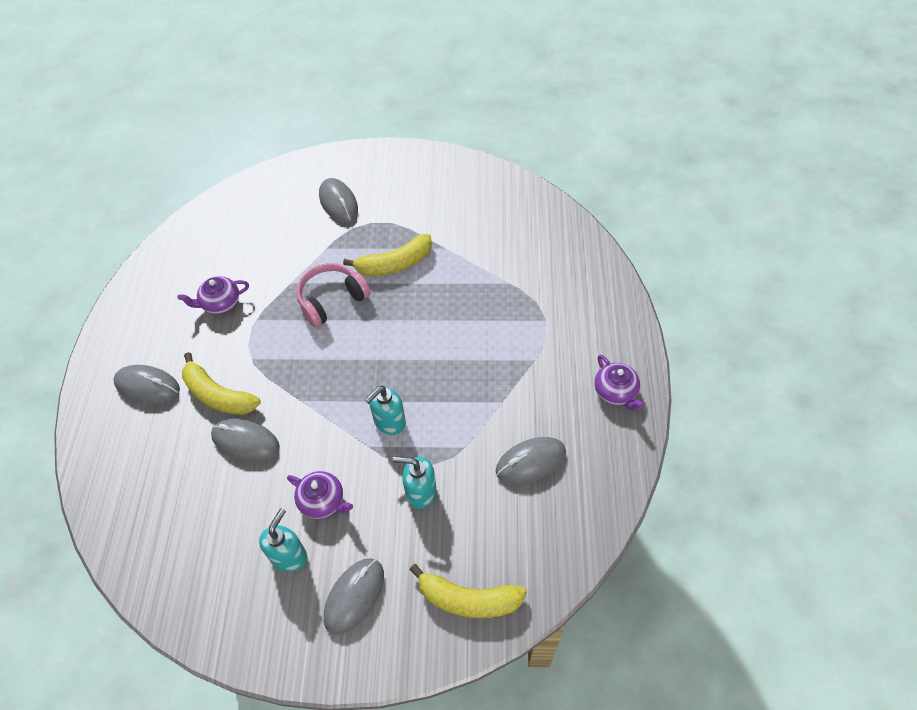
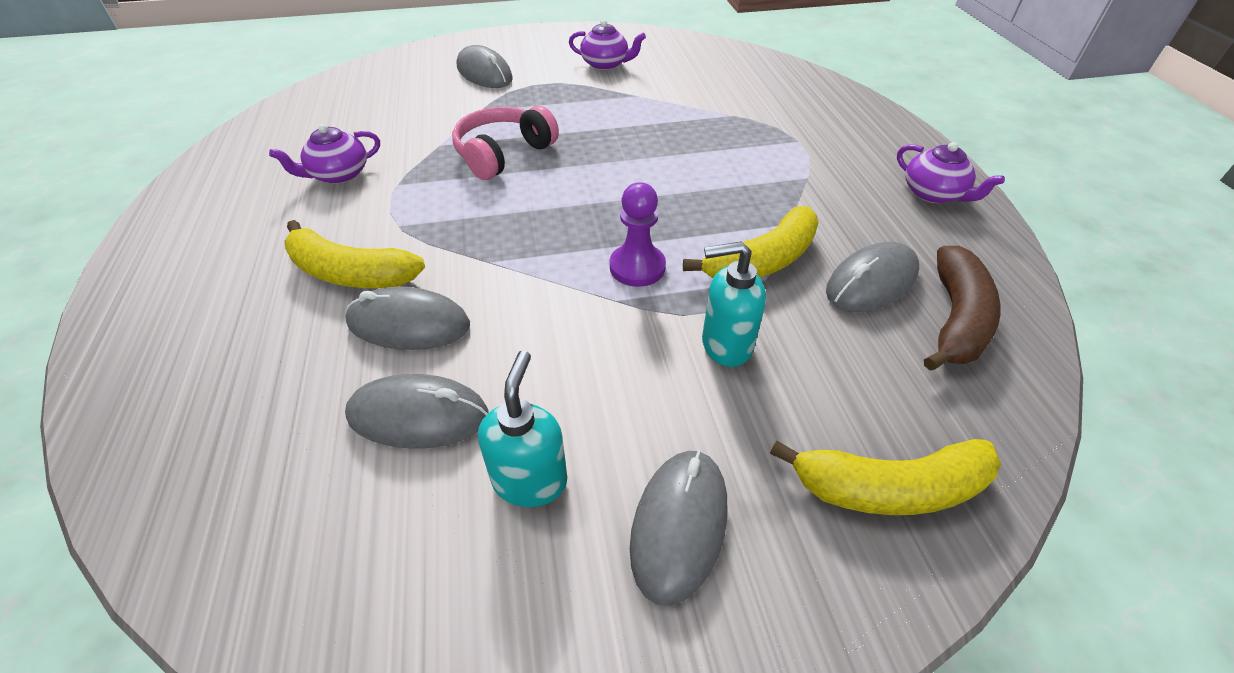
camera: 15 degrees left, 10 degrees down
(147, 386) = (226, 278): grey mouse -> grey mouse (418, 415)
(323, 501) = (566, 384): purple teapot -> purple teapot (606, 64)
(389, 422) = (637, 267): turquoise soap dispenser -> purple pawn
(395, 264) = (577, 114): yellow banana -> yellow banana (762, 261)
(567, 501) = (955, 319): none -> brown banana

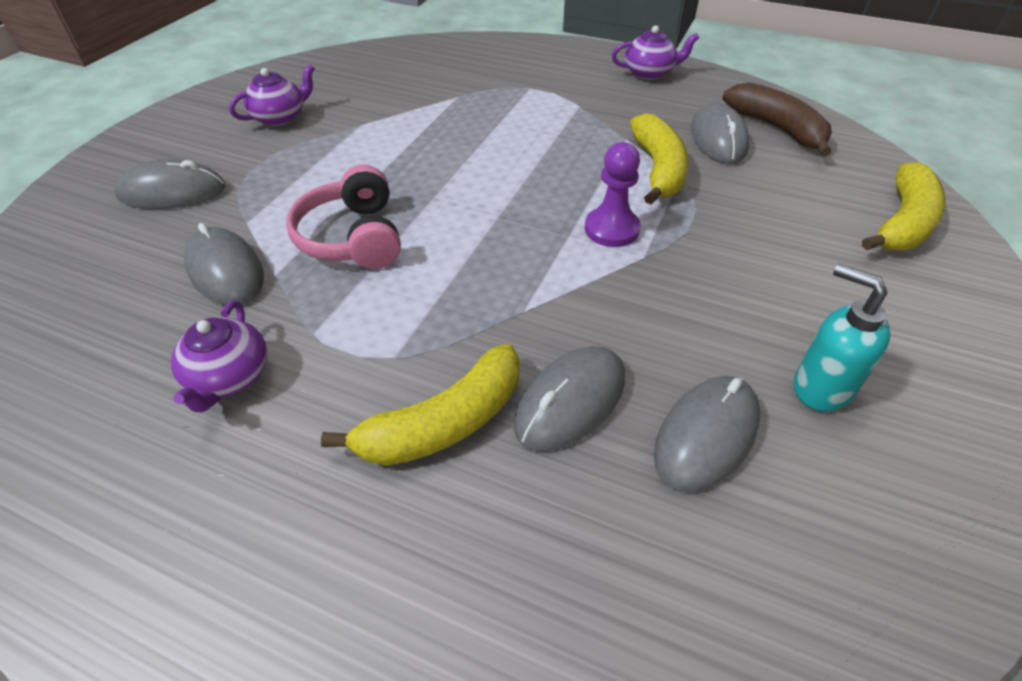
camera: 55 degrees left, 0 degrees up
(679, 525) = (898, 325): grey mouse -> grey mouse (225, 271)
(725, 345) = (736, 226): turquoise soap dispenser -> none

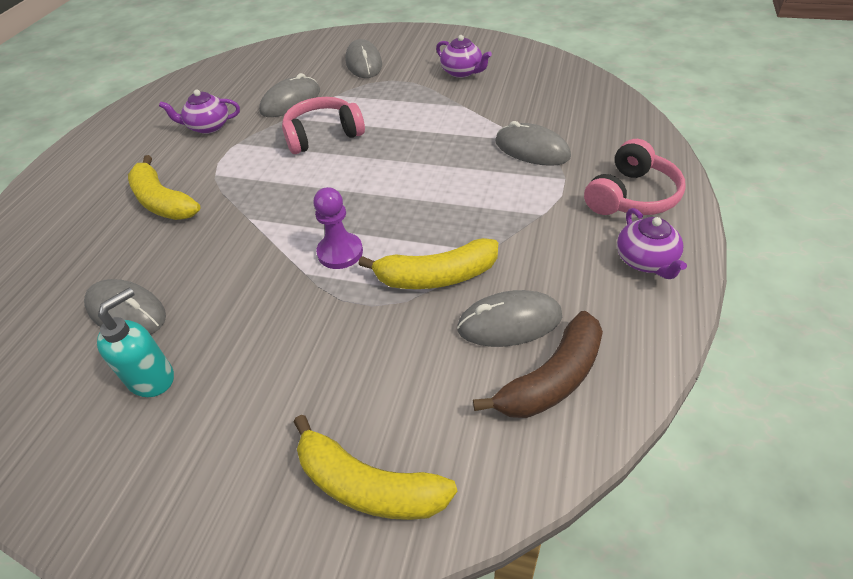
camera: 85 degrees right, 0 degrees up
(567, 64) = (631, 196): none -> pink headphones
(570, 401) = (167, 248): grey mouse -> grey mouse (532, 149)

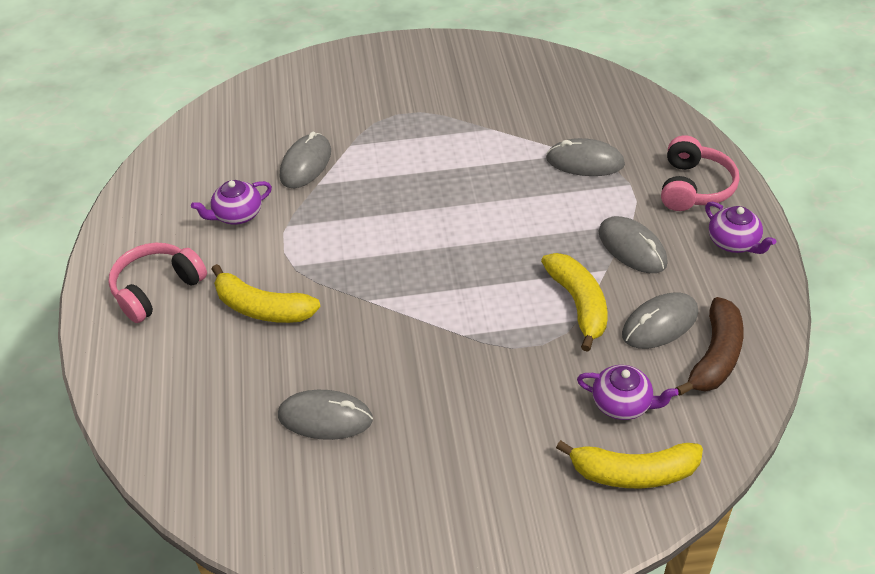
camera: 25 degrees left, 0 degrees up
(152, 378) = (401, 461): turquoise soap dispenser -> none
(323, 135) = (372, 195): pink headphones -> pink headphones (157, 289)
(340, 252) = (480, 307): purple pawn -> none
(364, 63) = (351, 99): grey mouse -> grey mouse (632, 248)
(436, 276) = (578, 304): yellow banana -> yellow banana turned 75 degrees counterclockwise
(462, 72) = (464, 89): purple teapot -> purple teapot (622, 404)

